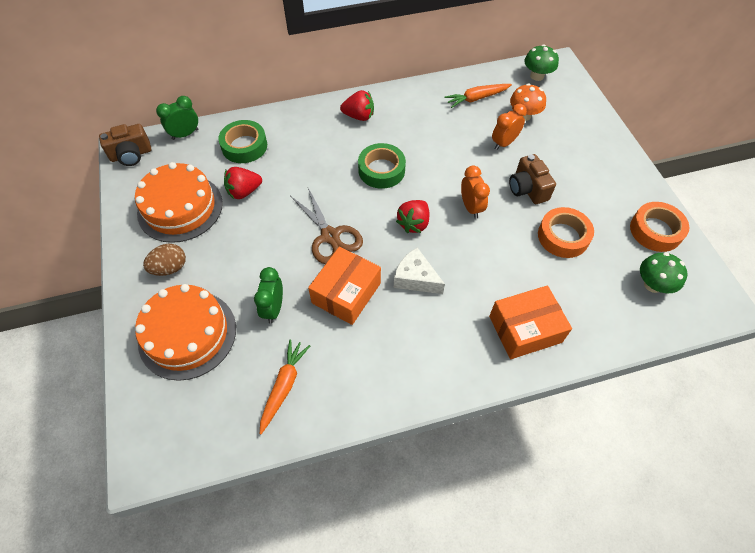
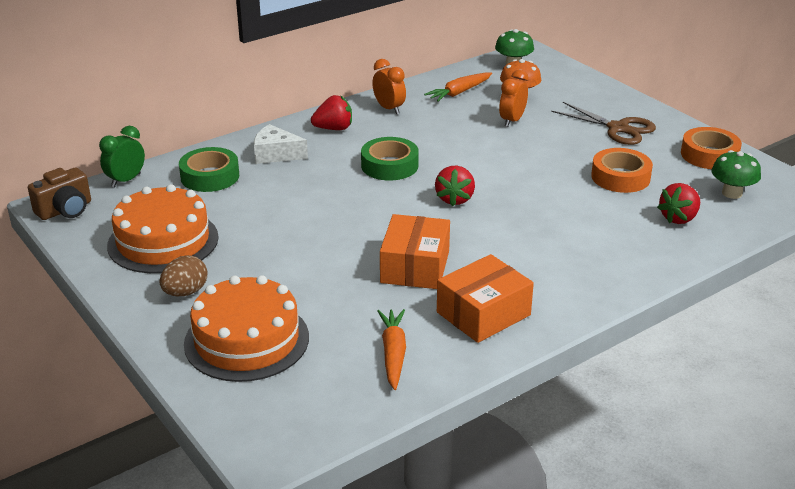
camera: 20 degrees left, 25 degrees down
(244, 191) = (235, 213): red strawberry -> red strawberry (679, 218)
(273, 308) = (338, 297): green clock -> none
(330, 236) = (365, 227): brown scissors -> brown scissors (618, 128)
(415, 278) = (485, 239): white cheese -> white cheese (276, 154)
(471, 207) = (509, 175): orange clock -> orange clock (389, 109)
(525, 329) = (627, 251): orange box -> orange box (483, 313)
(527, 189) = (560, 150): brown camera -> none

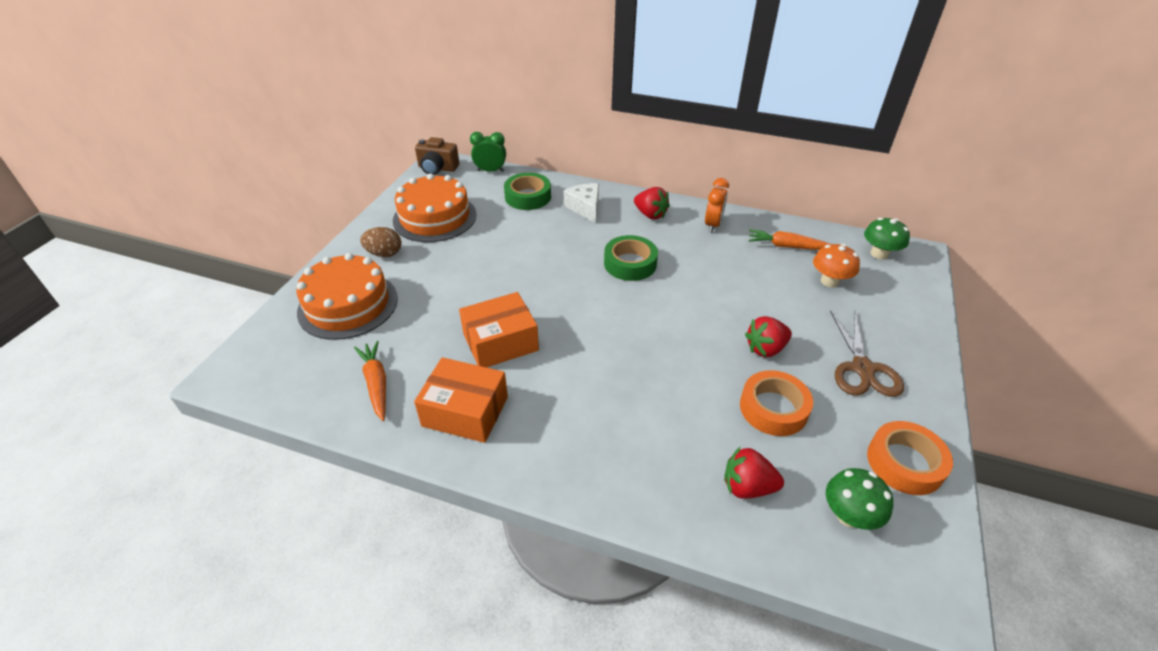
camera: 55 degrees right, 10 degrees up
(393, 353) = (376, 383): orange carrot -> orange carrot turned 75 degrees counterclockwise
(454, 199) = (618, 319): red strawberry -> red strawberry (765, 349)
(512, 121) = (782, 295): orange clock -> none

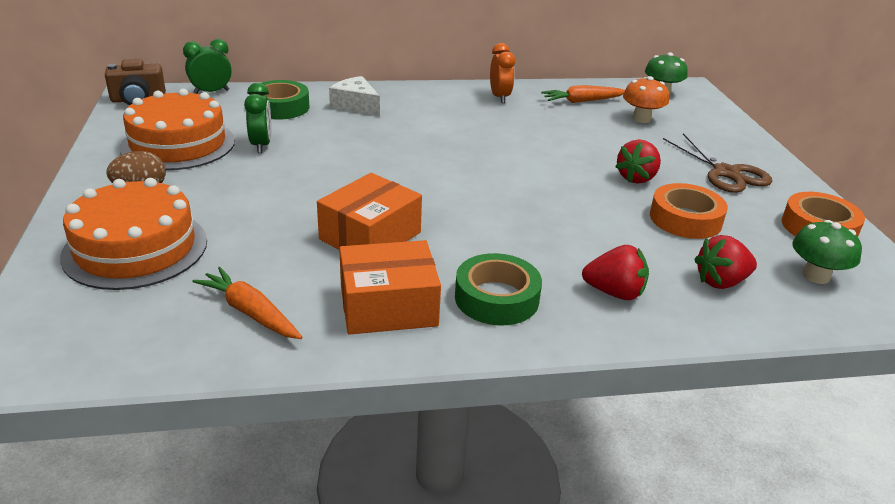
camera: 30 degrees left, 10 degrees down
(488, 232) = (261, 145): none -> green clock
(630, 263) = (448, 141): green tape -> green tape (496, 298)
(650, 214) = (431, 100): red strawberry -> red strawberry (614, 293)

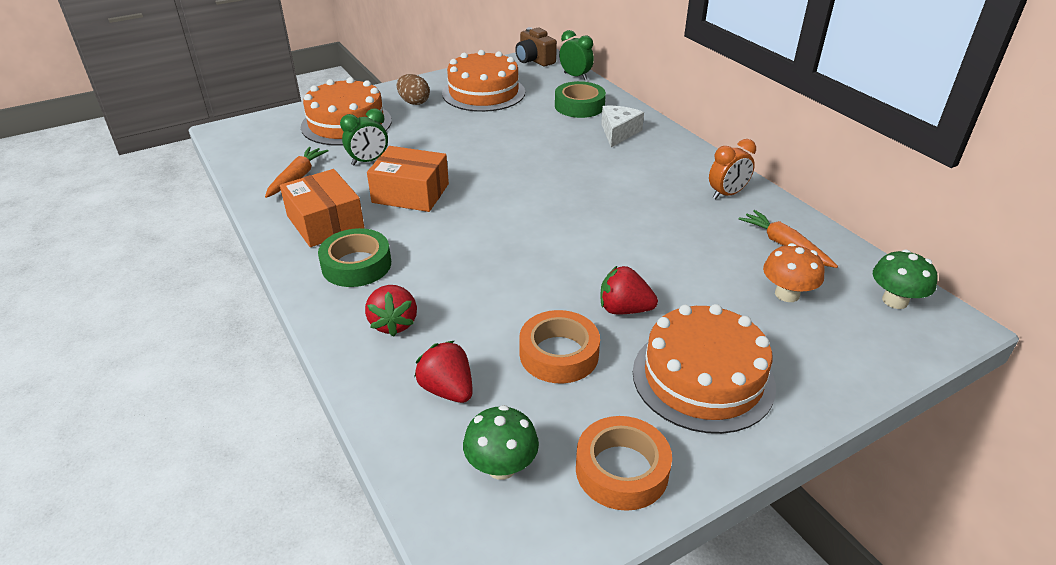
camera: 70 degrees right, 5 degrees up
(261, 145) = (509, 118): green clock -> green clock (368, 161)
(726, 173) = (703, 378): brown scissors -> orange cake

